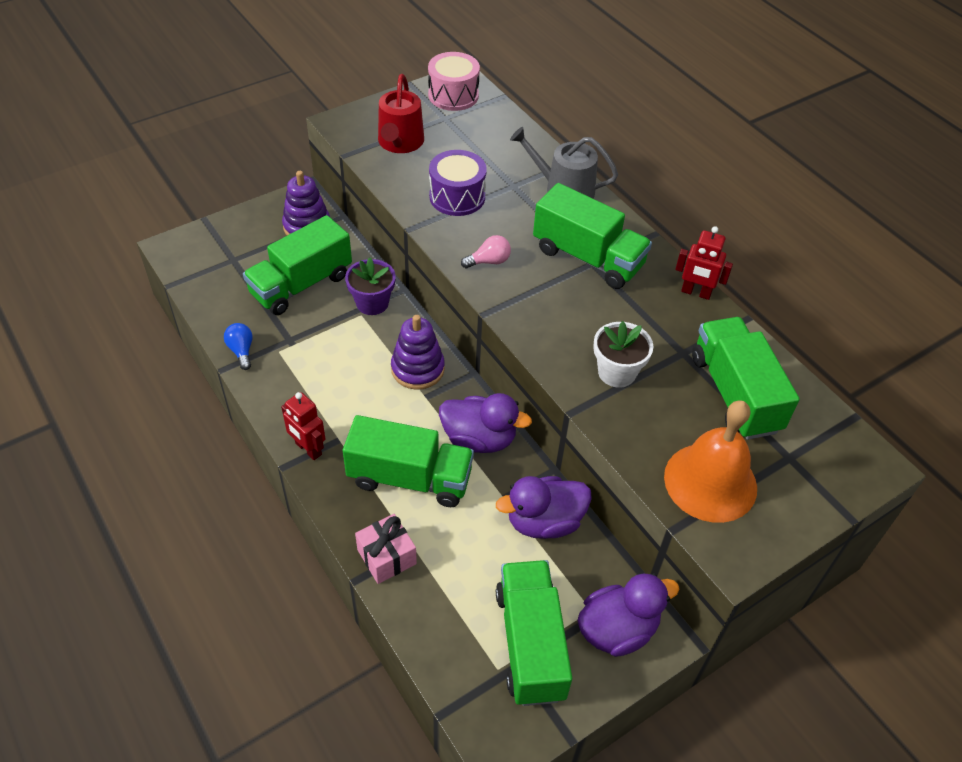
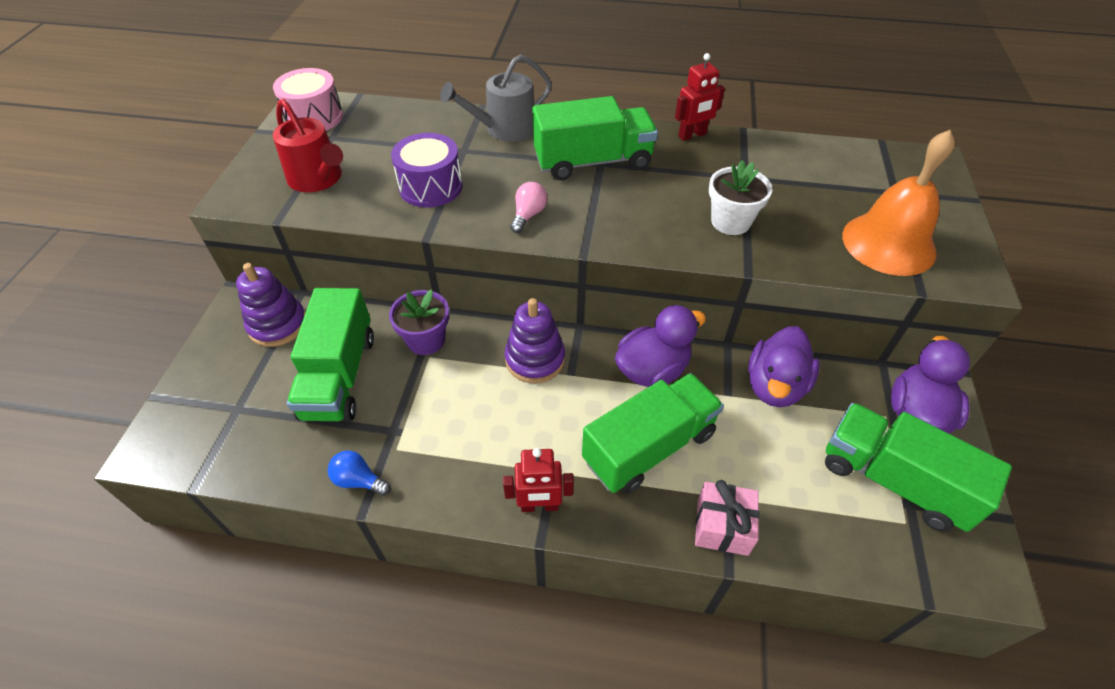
camera: 45 degrees left, 0 degrees up
(734, 393) = (810, 179): green truck -> none

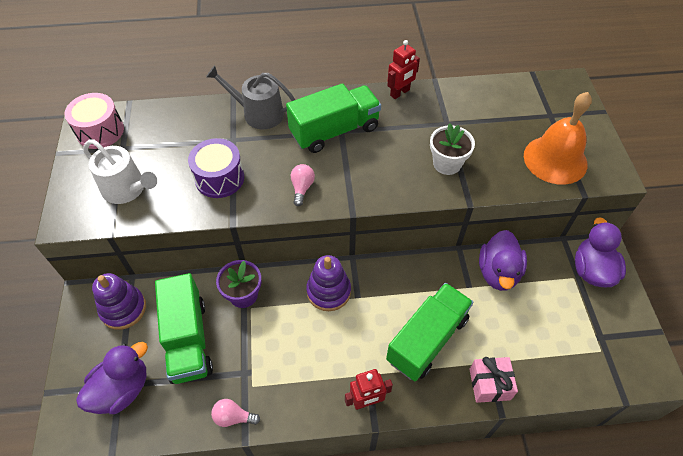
camera: 15 degrees left, 5 degrees up
(318, 179) = (127, 189): red watering can -> white watering can
(359, 480) = (233, 417): blue light bulb -> pink light bulb
(505, 129) = (258, 113): grey watering can -> grey watering can turned 60 degrees clockwise
(652, 370) = (413, 280): purple duck -> purple duck (122, 389)
(893, 480) = (587, 323): green truck -> none

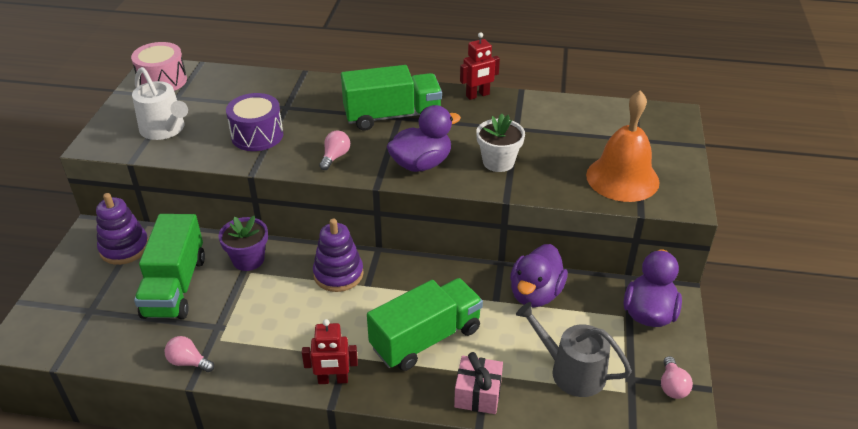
camera: 15 degrees right, 15 degrees down
(122, 389) = (91, 314): purple duck -> purple duck (421, 164)
(258, 113) = (322, 90): grey watering can -> grey watering can (571, 371)
(633, 336) = (672, 386): none -> pink light bulb

